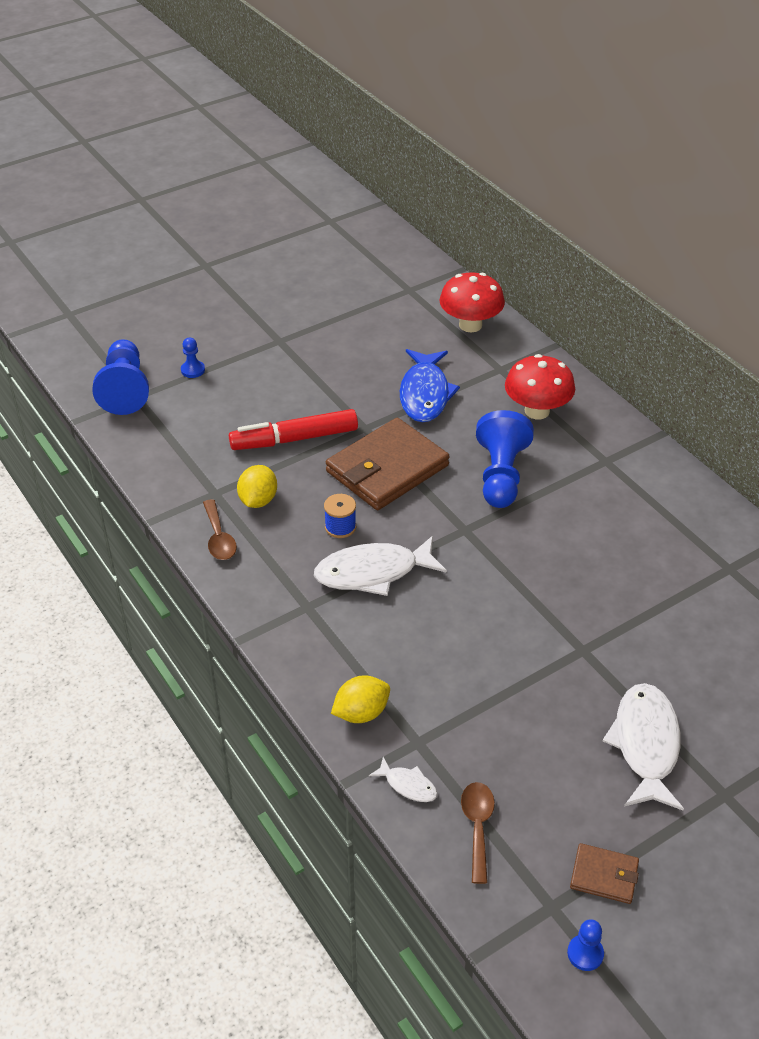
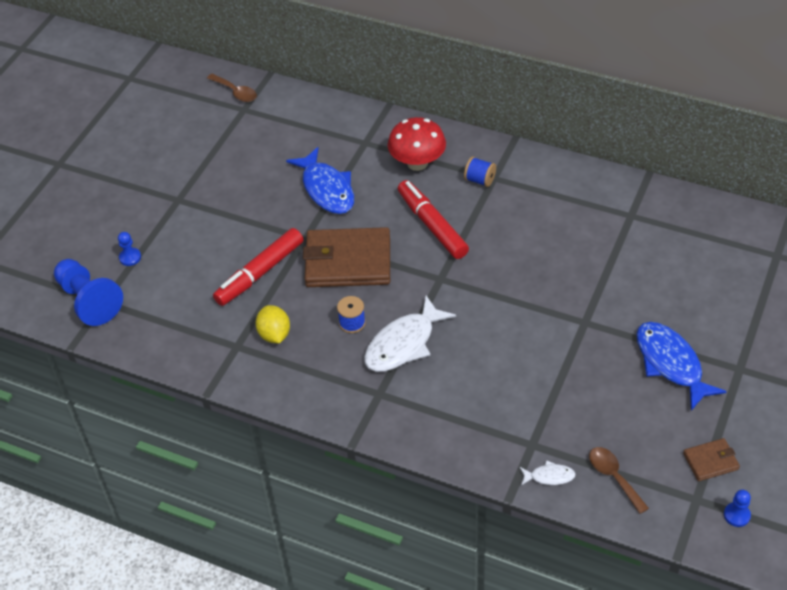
camera: 30 degrees left, 5 degrees up
(219, 538) = (271, 378): brown spoon -> brown spoon (236, 92)
(361, 713) = (479, 446): yellow lemon -> none
(387, 468) = (348, 261): brown wallet -> brown wallet turned 75 degrees clockwise
(470, 325) = (314, 117): red mushroom -> none
(501, 475) = (432, 225): blue pawn -> red marker
(588, 456) = (480, 180): none -> blue spool
(645, 744) = (671, 363): white fish -> blue fish

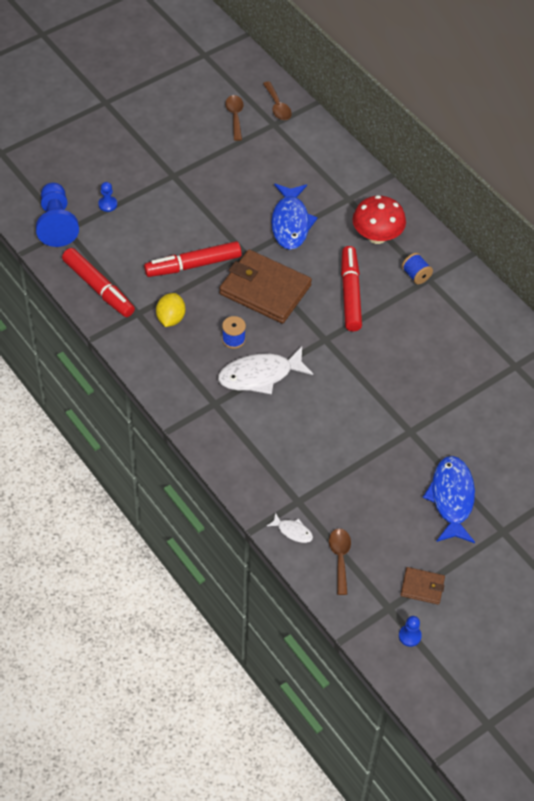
camera: 25 degrees right, 5 degrees up
(178, 342) = (98, 288): none -> red marker
(200, 119) = (235, 116): none -> brown spoon

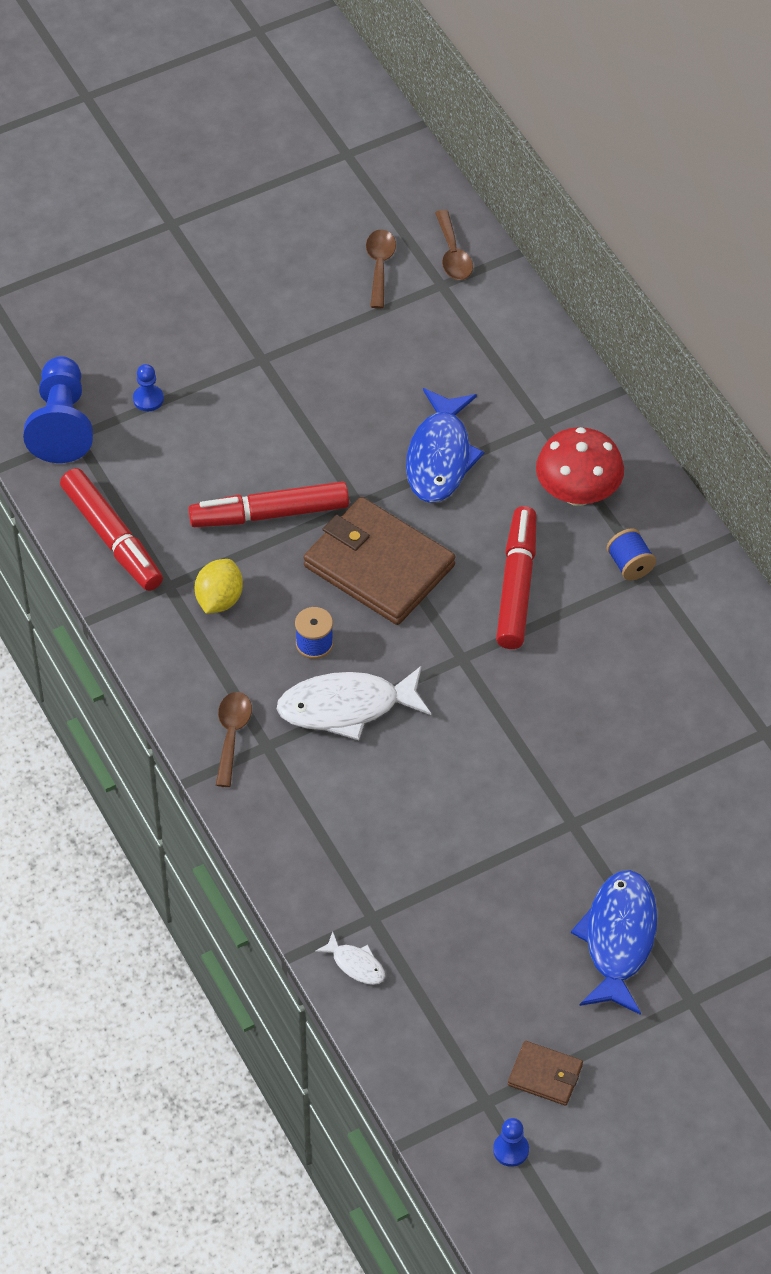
camera: 10 degrees right, 0 degrees up
(340, 558) = (423, 1014): brown spoon -> brown spoon (232, 734)

